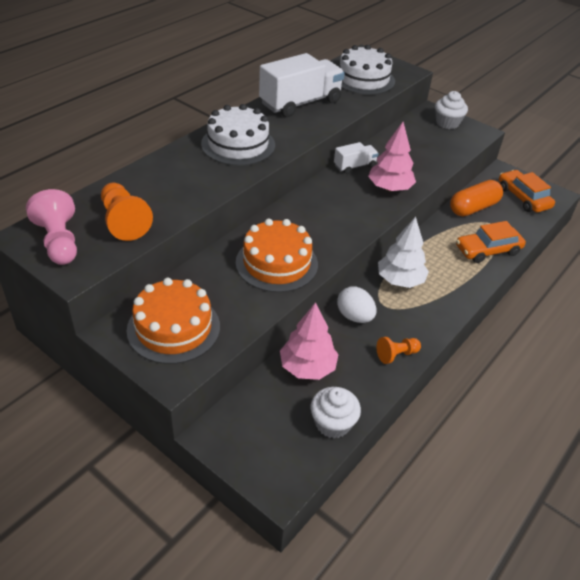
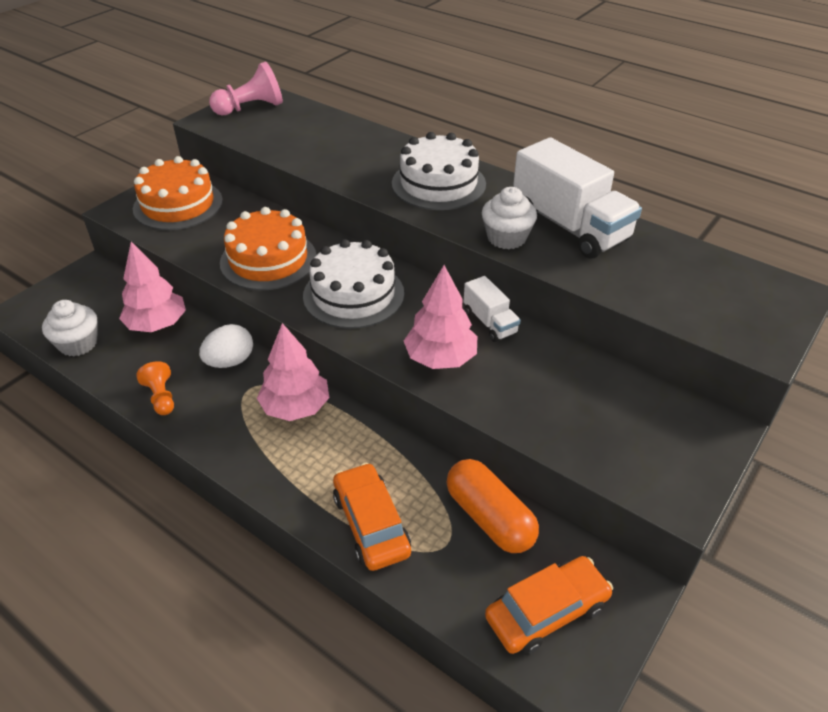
camera: 90 degrees right, 0 degrees up
(124, 221) = (280, 132): orange pawn -> none
(363, 79) = (689, 289): white cake -> white cake (353, 294)
(400, 280) = (296, 407): white tree -> pink tree
(447, 123) = (685, 449): white cupcake -> white cupcake (506, 238)

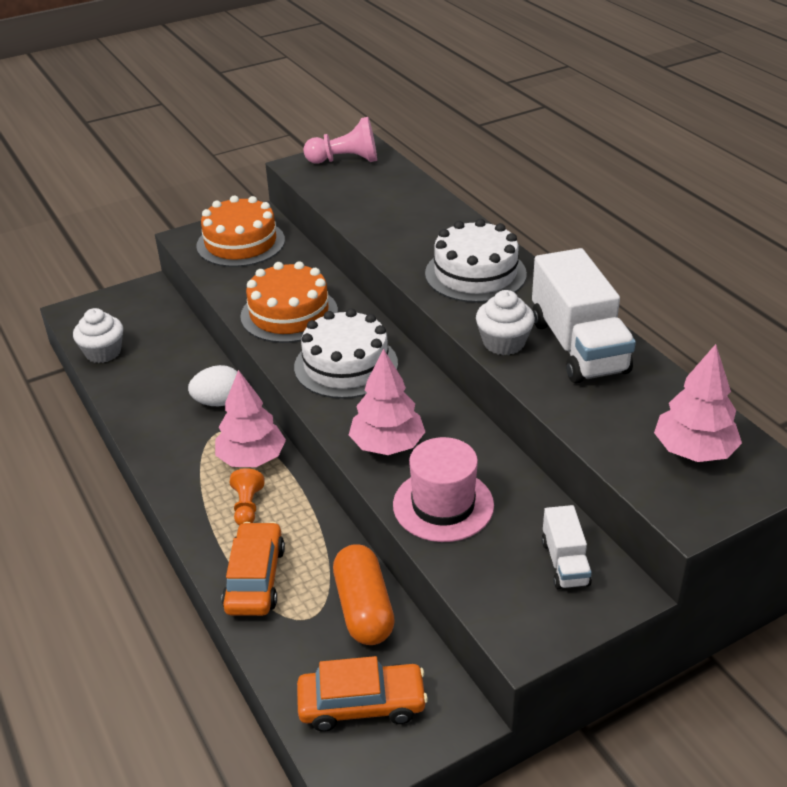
camera: 25 degrees right, 5 degrees down
(157, 324) = (176, 352): pink tree -> pink tree (693, 451)
(161, 397) = (144, 417): orange pawn -> orange pawn (247, 507)
(490, 322) = (458, 425): white truck -> white truck (565, 563)
(526, 399) = (443, 505): none -> pink hat

